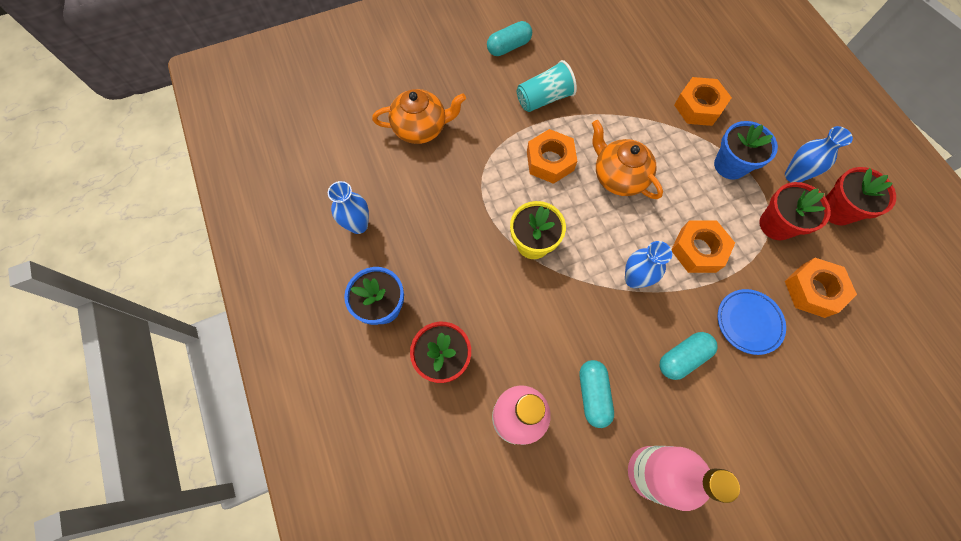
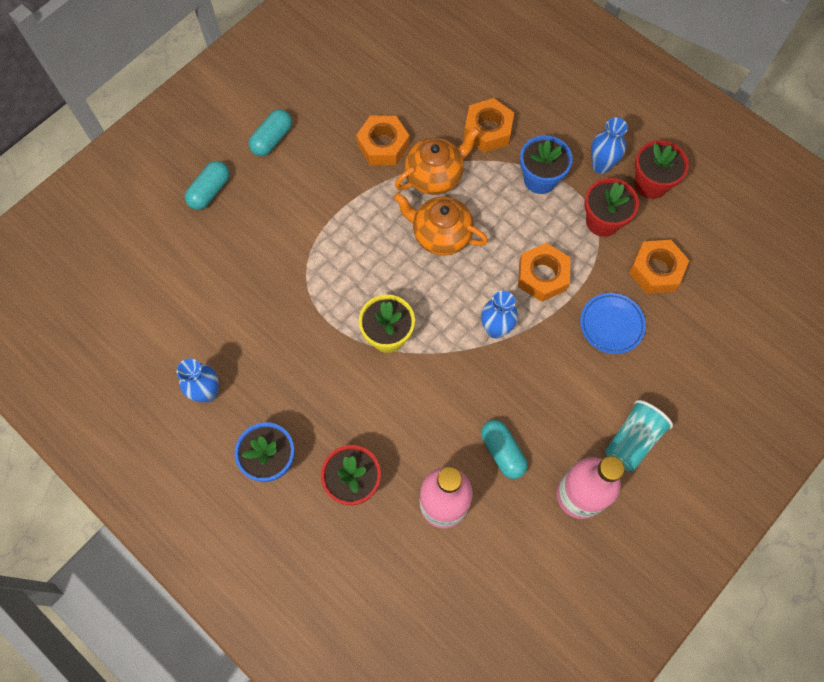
camera: 25 degrees left, 0 degrees up
(421, 128) = (222, 265): orange teapot -> orange teapot (435, 176)
(544, 99) = (333, 182): turquoise cup -> turquoise cup (632, 440)
(550, 161) = (368, 246): orange nut -> orange nut (383, 145)
(682, 357) = (567, 383): turquoise capsule -> turquoise capsule (210, 191)

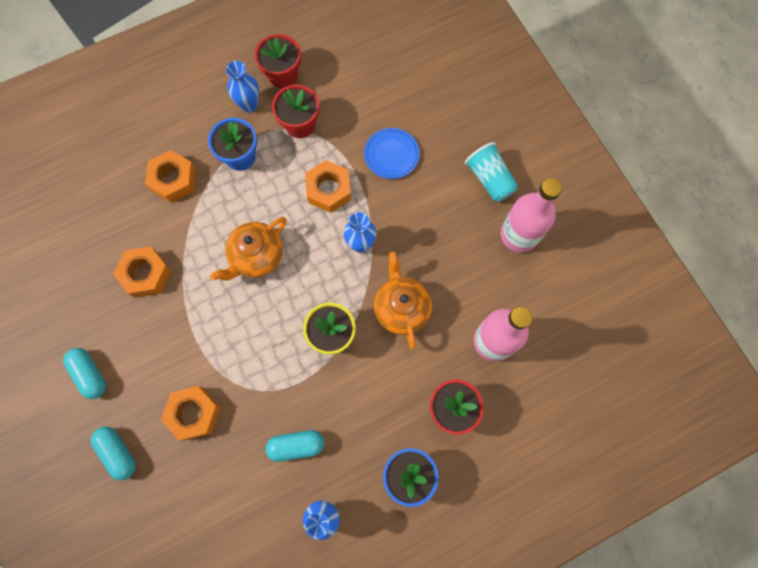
camera: 70 degrees left, 5 degrees up
(435, 176) = (198, 240): orange teapot -> orange teapot (401, 308)
(502, 452) = (466, 279): turquoise capsule -> turquoise capsule (296, 445)
(656, 270) = (359, 104): orange nut -> orange nut (194, 413)

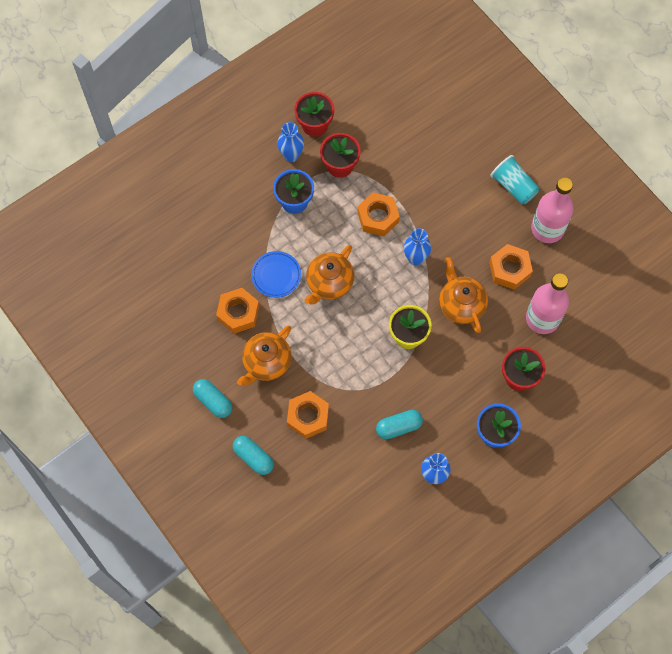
camera: 10 degrees left, 5 degrees down
(162, 339) = (266, 363): none -> orange teapot
(173, 180) = (241, 230): orange nut -> orange nut (509, 269)
(391, 155) = (425, 179): blue plate -> blue plate (276, 275)

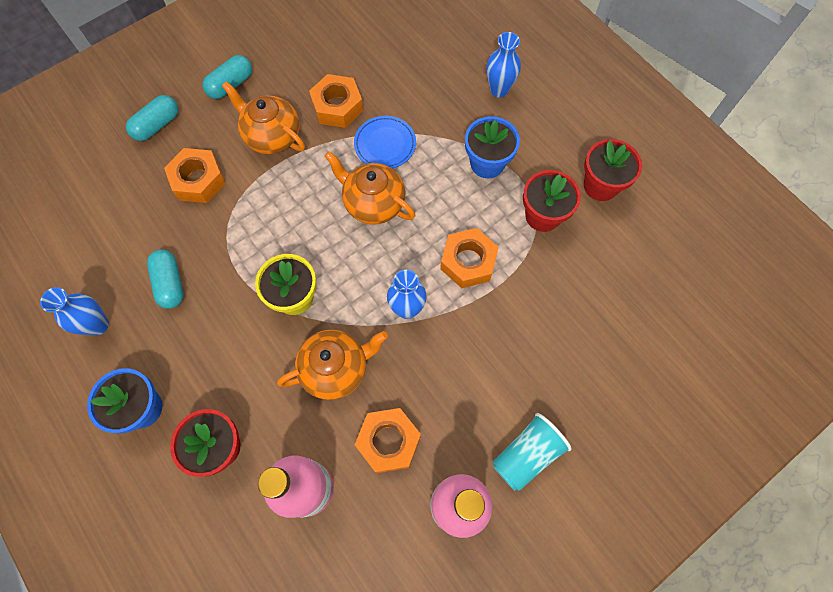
camera: 90 degrees right, 0 degrees up
(291, 155) = (552, 159): blue vase -> blue vase (499, 90)

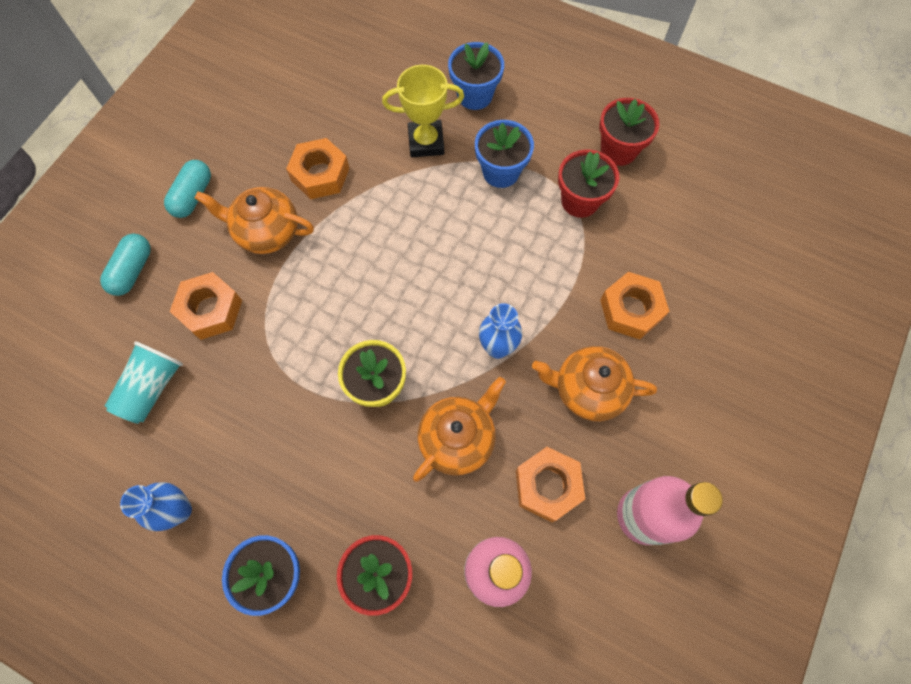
camera: 25 degrees left, 0 degrees up
(170, 283) = (237, 431): turquoise capsule -> none
(373, 203) = (408, 257): orange teapot -> orange teapot (588, 390)
(385, 144) = (390, 194): blue plate -> none
(437, 113) = (426, 142): none -> yellow trophy
(468, 262) = (532, 276): orange nut -> orange nut (631, 310)
(499, 90) = (474, 95): blue vase -> blue flower pot
(526, 454) = (682, 435): turquoise cup -> turquoise cup (152, 388)

